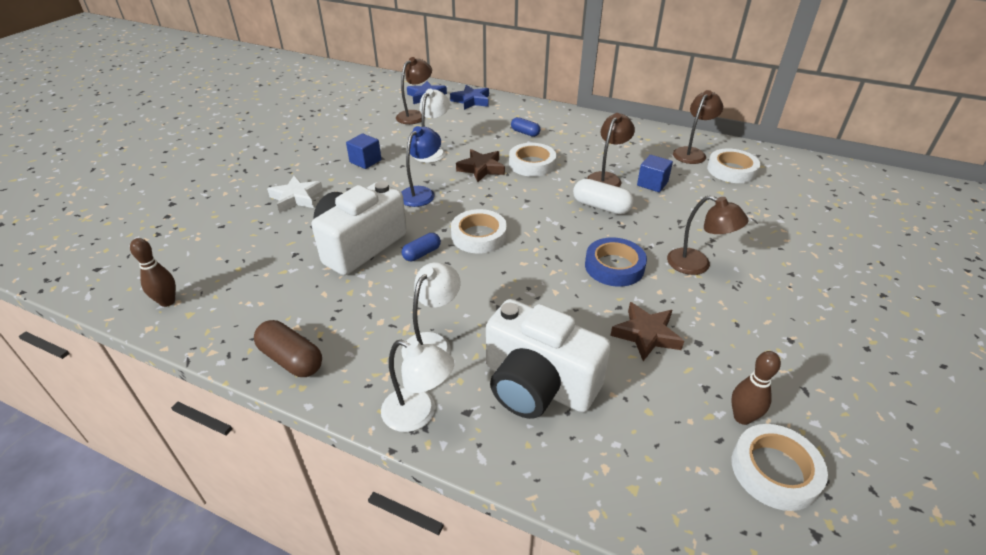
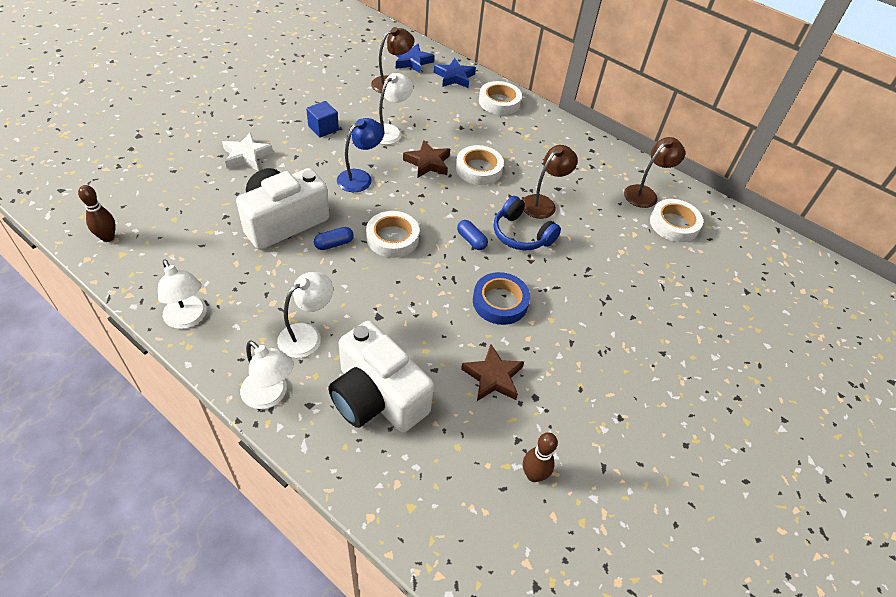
camera: 10 degrees right, 10 degrees up
(291, 359) = (188, 319): brown capsule -> white lamp
(525, 133) = (489, 130): blue capsule -> blue capsule (471, 240)
(601, 207) = (521, 234): white capsule -> blue headphones
(652, 184) = (585, 220): blue cube -> none
(697, 265) = (578, 320): brown lamp -> none
(774, 471) = (533, 527): white tape -> white tape (499, 102)

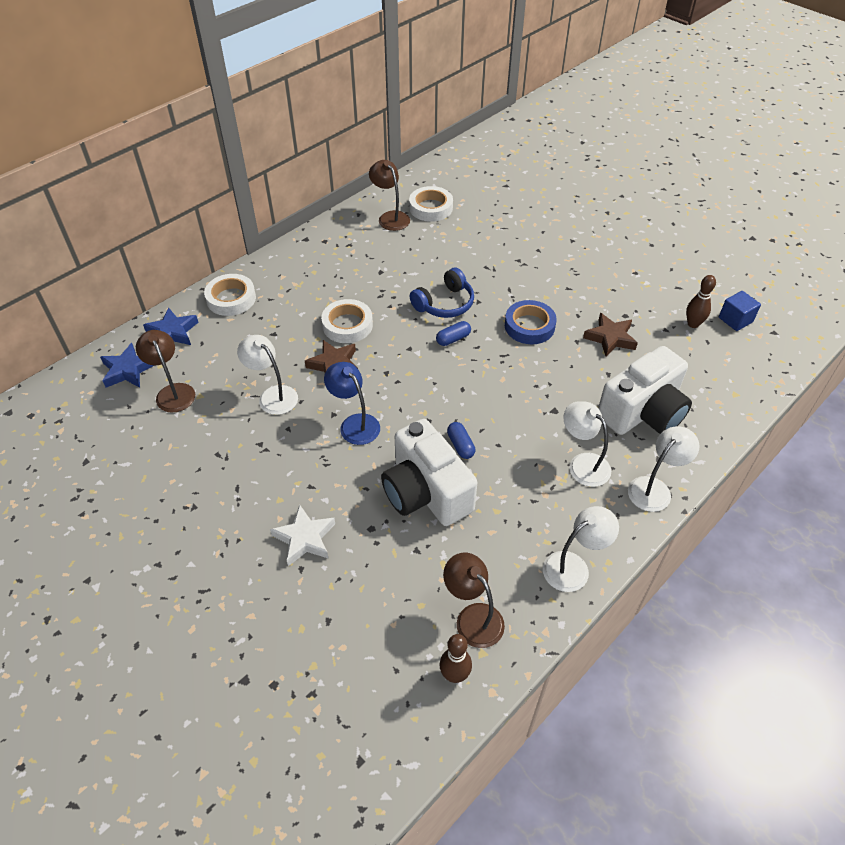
camera: 80 degrees left, 0 degrees up
(323, 128) = (258, 460): blue cube -> blue cube (735, 320)
(392, 238) = (451, 397): white tape -> none
(543, 203) = (401, 284): brown lamp -> brown lamp (473, 617)

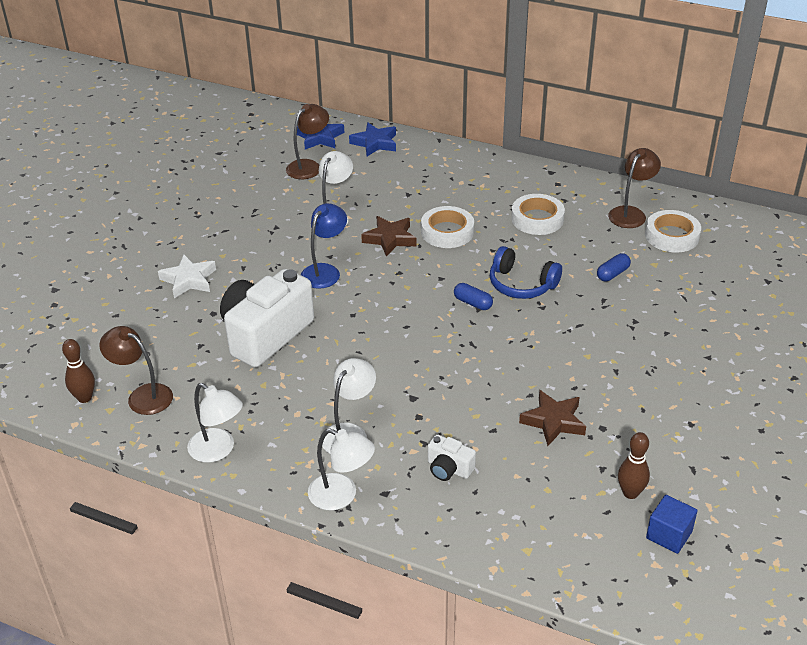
camera: 70 degrees right, 10 degrees down
(231, 299) = (436, 158): white tape -> white tape (537, 219)
(460, 445) = (331, 342): blue capsule -> blue capsule (612, 274)
(473, 617) = (142, 395): brown lamp -> brown lamp turned 90 degrees counterclockwise
(529, 326) = (529, 353): blue tape -> none
(643, 412) = (449, 469): white camera -> white camera, size x0.44

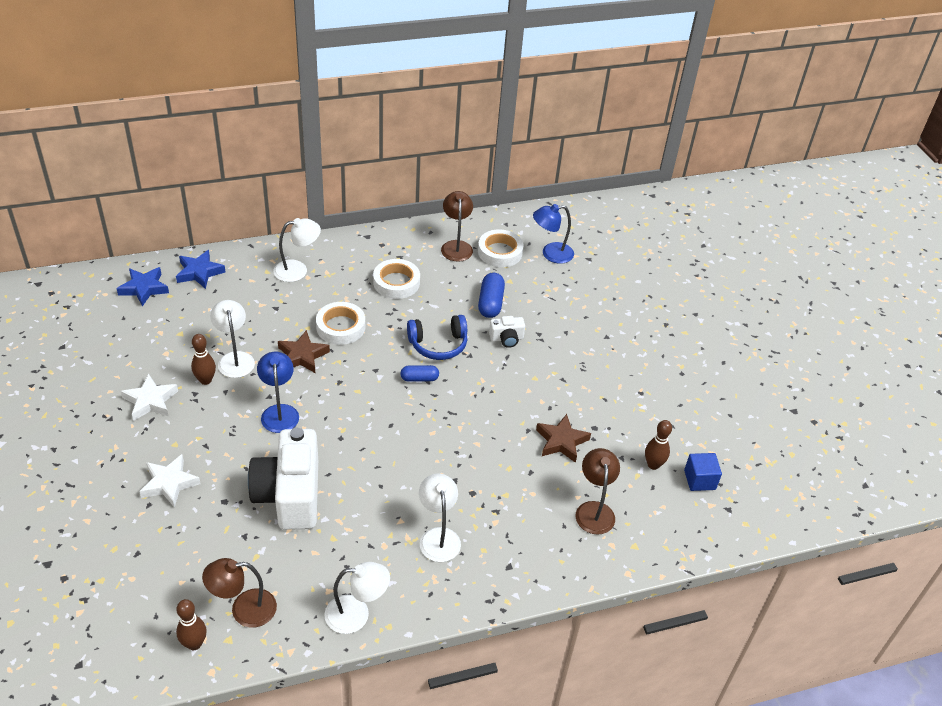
camera: 45 degrees left, 5 degrees up
(238, 217) = (150, 401): none -> white star
(294, 222) = (205, 380): none -> brown bowling pin
(309, 166) = (163, 321): brown lamp -> brown lamp (594, 510)
(342, 495) = (483, 588): white lamp -> white lamp (298, 270)
(449, 469) = (531, 520): white camera -> white camera (506, 338)
(612, 274) = (490, 303): blue capsule -> blue capsule, size x1.56
(727, 259) = (551, 254): none -> blue lamp

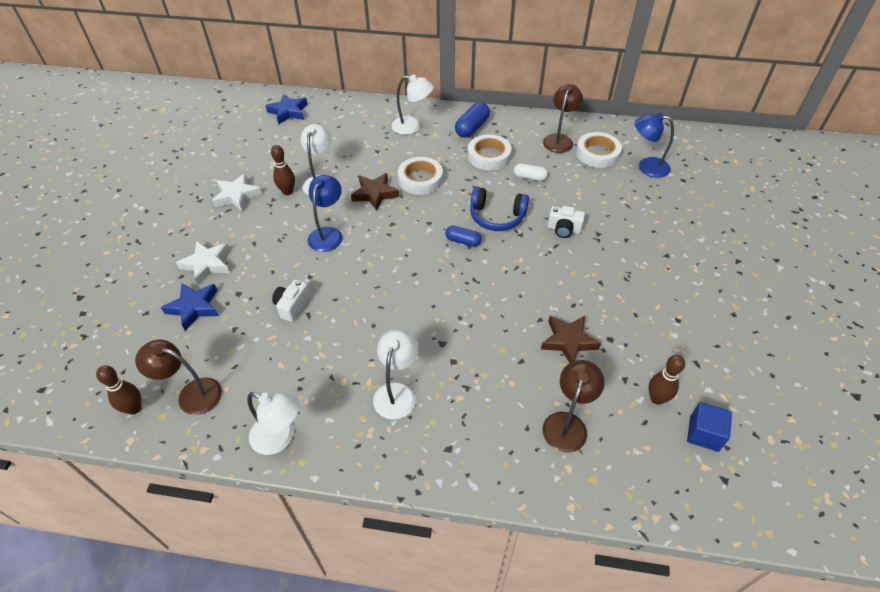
camera: 30 degrees right, 5 degrees up
(199, 272) = (336, 110): blue star -> blue star (194, 307)
(289, 494) = (292, 306): white camera -> white camera, size x0.44
(448, 295) = (529, 177): none -> white capsule
(490, 303) = (565, 194): blue capsule -> blue capsule (472, 128)

